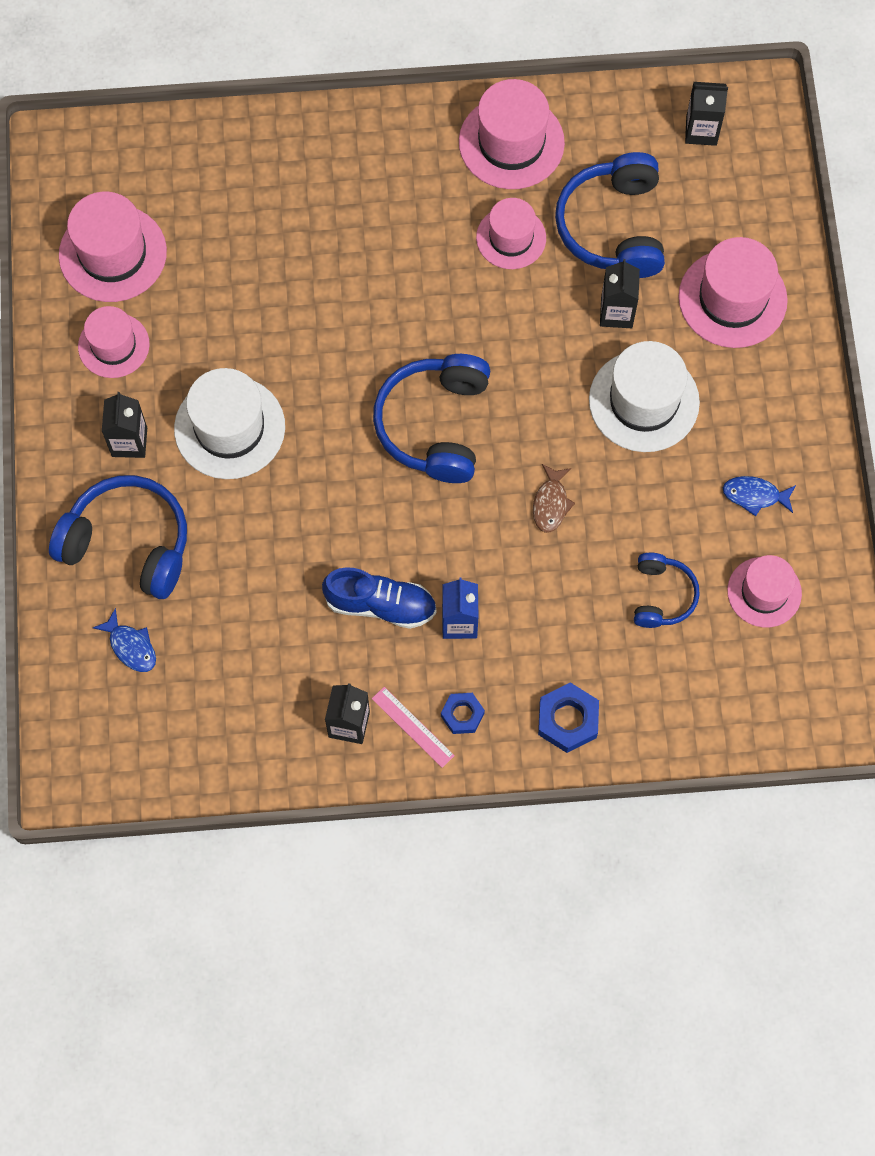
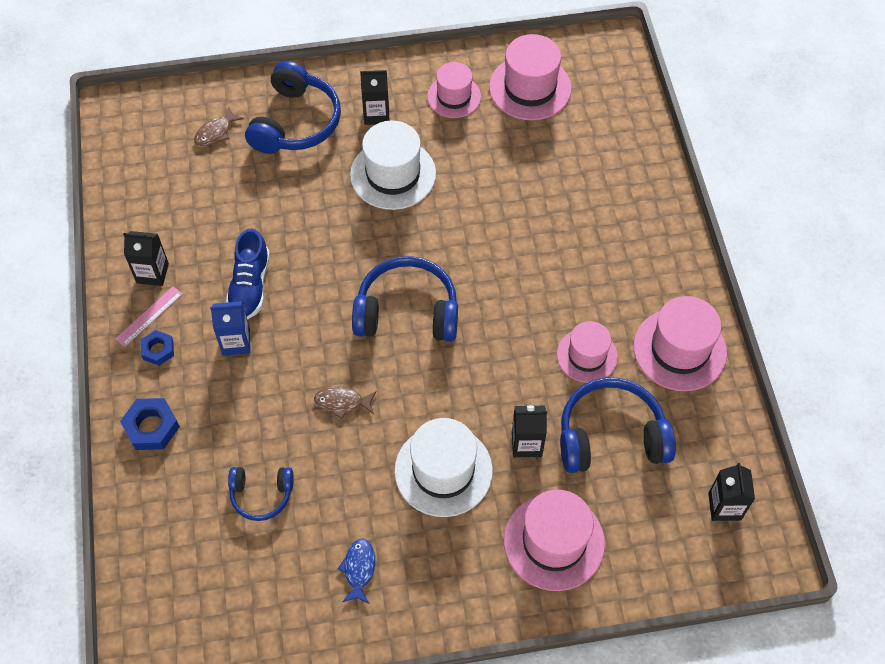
camera: 85 degrees right, 10 degrees down
(131, 646) = (216, 132): blue fish -> brown fish
(764, 592) = (266, 581): pink hat -> none

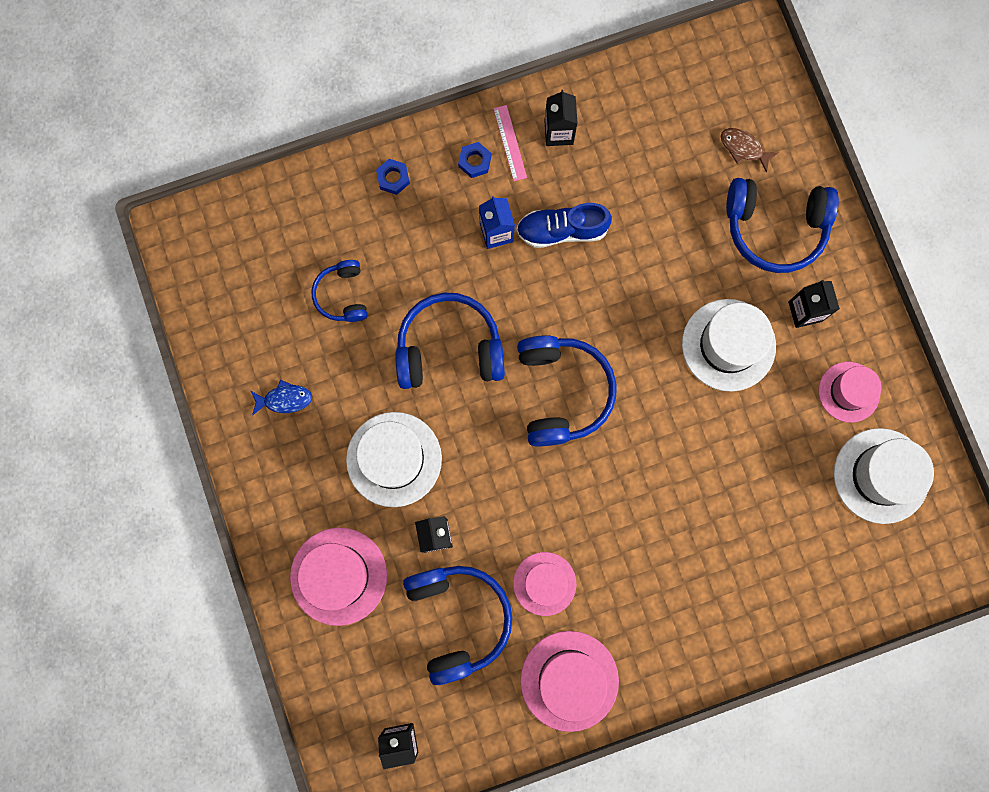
camera: 80 degrees right, 20 degrees up
(149, 316) = (510, 143): pink ruler -> pink ruler turned 45 degrees clockwise
(151, 427) = (393, 178): blue nut -> blue nut, size x0.65
(342, 402) = (449, 349): brown fish -> blue headphones
(530, 88) = (881, 475): pink hat -> white hat

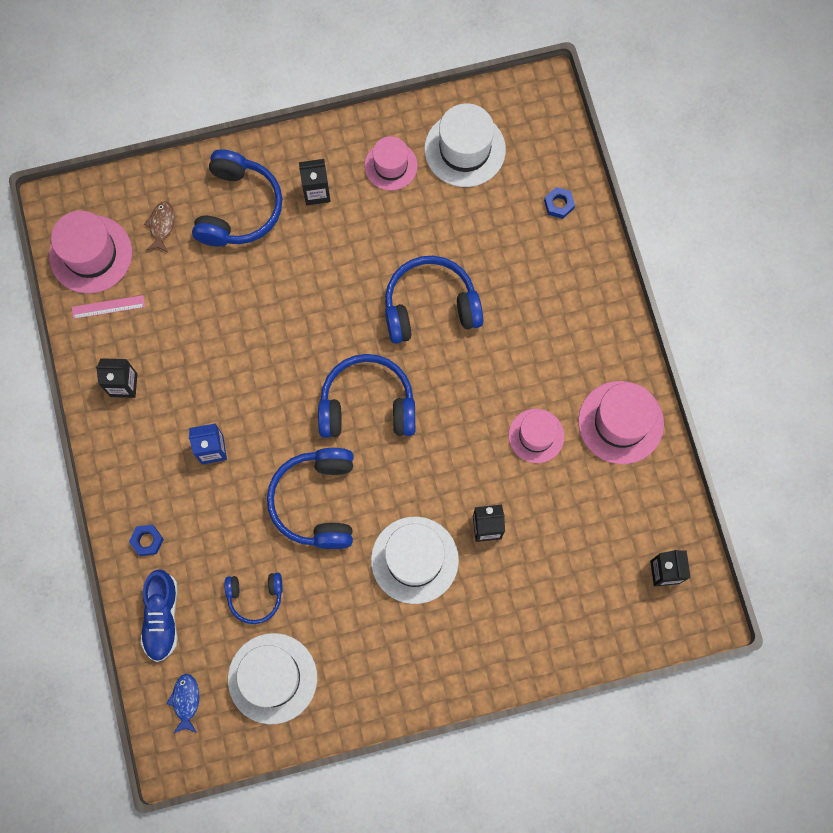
camera: 85 degrees left, 5 degrees down
(284, 399) = (349, 658): blue fish -> blue fish (186, 701)
(338, 576) = (517, 618): pink hat -> pink hat (90, 254)
(457, 619) = (562, 514): blue headphones -> blue headphones (430, 307)
(475, 161) = (141, 463): blue nut -> blue nut (558, 204)
(510, 143) = (127, 430): pink ruler -> pink ruler (108, 307)
(562, 230) = (217, 391): blue shoe -> blue shoe (162, 617)
(728, 345) = (339, 259): white hat -> white hat (272, 678)
(743, 148) = (161, 225): brown fish -> brown fish turned 150 degrees clockwise

